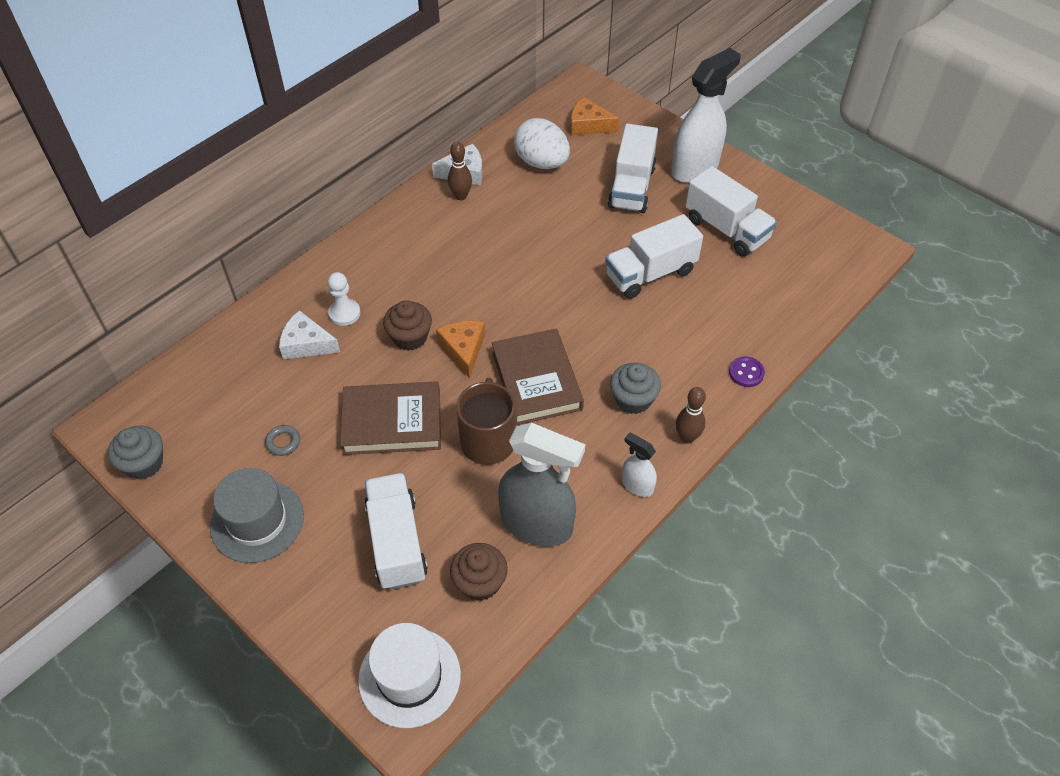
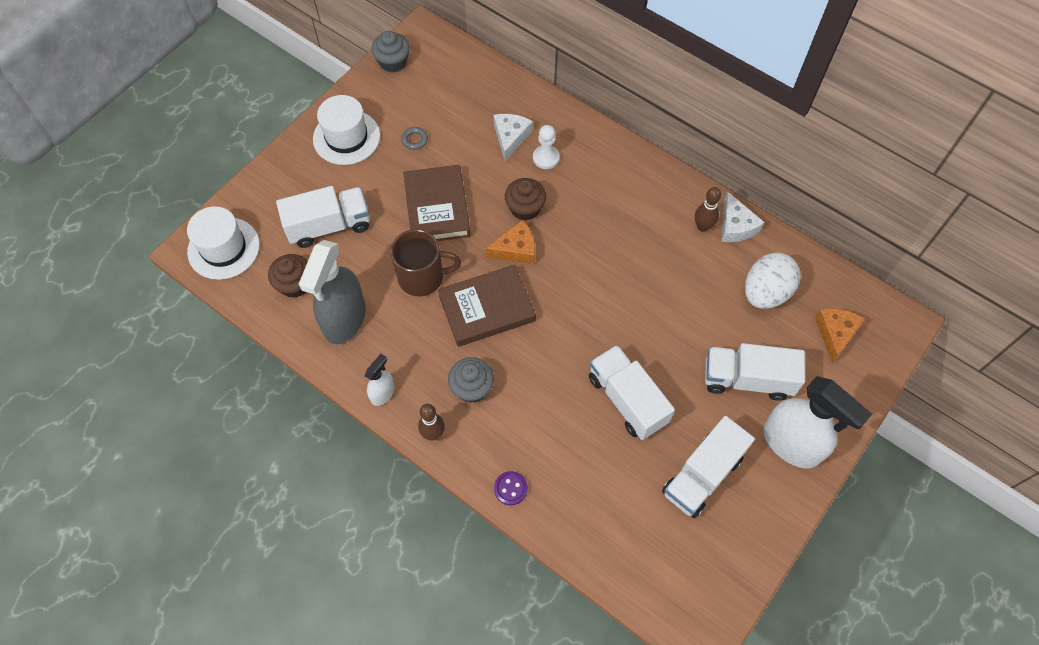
camera: 85 degrees right, 10 degrees up
(257, 521) = (346, 137): grey hat -> white hat

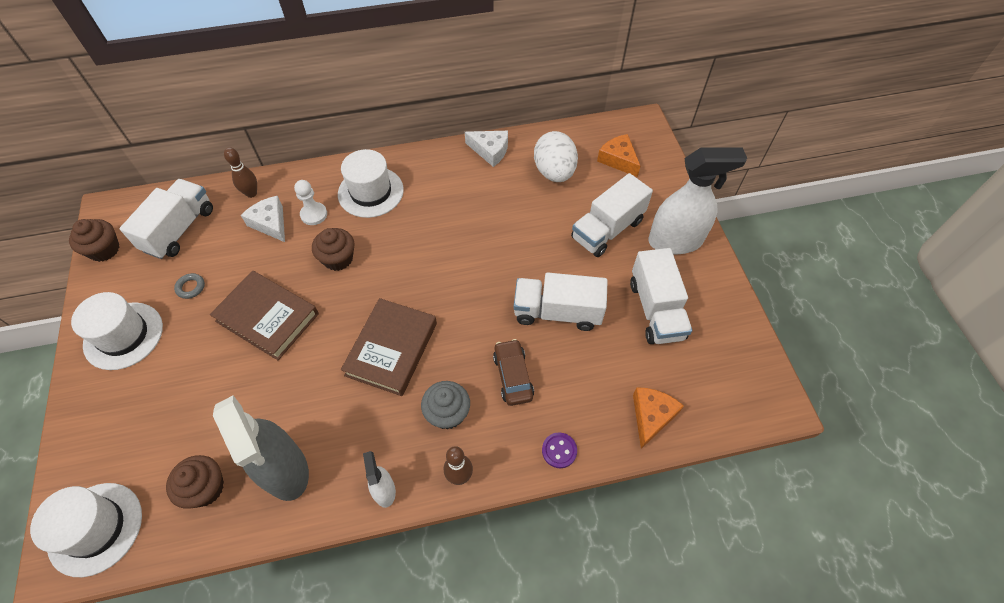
camera: 50 degrees left, 5 degrees down
(329, 226) = (185, 414): white truck -> white truck (179, 230)
(393, 62) = (104, 249): grey cupcake -> brown cupcake
(422, 277) = (315, 375): brown mug -> none
(516, 249) = (364, 291): orange cheese -> orange cheese (651, 416)
(541, 410) = (513, 376): none -> brown car
(604, 176) = (370, 192): none -> white hat
(702, 227) = (471, 168): brown bowling pin -> brown bowling pin (251, 193)

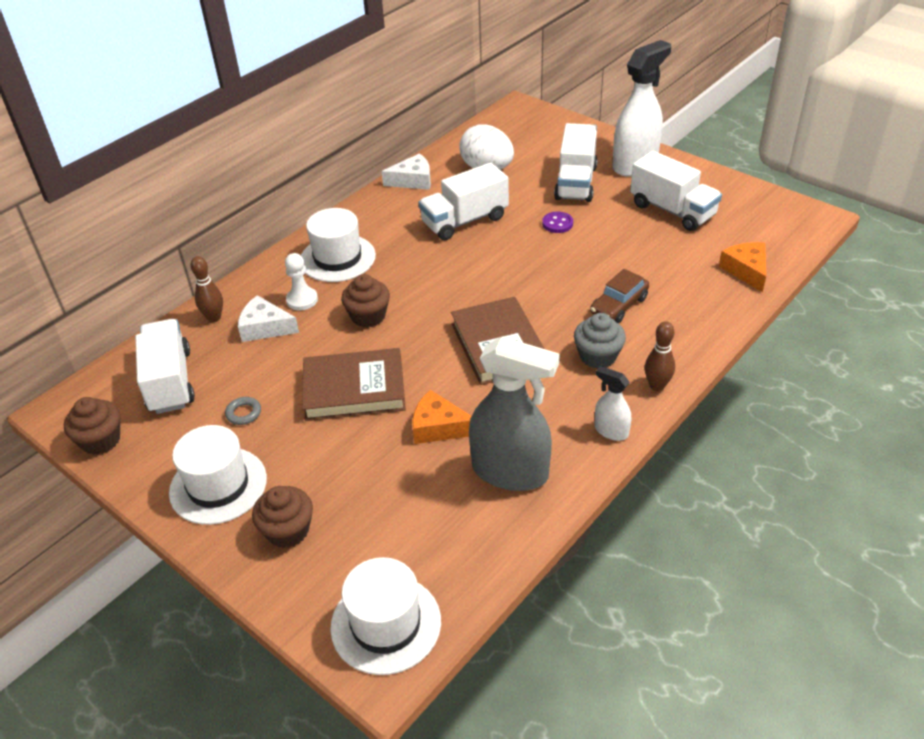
camera: 35 degrees left, 15 degrees down
(205, 488) = (455, 529): brown cupcake -> brown cupcake (288, 530)
(513, 376) = (619, 305): brown car -> brown car turned 90 degrees counterclockwise
(557, 312) = (602, 250): white truck -> white truck (464, 221)
(559, 450) = (709, 327): purple button -> purple button (557, 223)
(618, 160) = (529, 137): orange cheese -> orange cheese (438, 427)

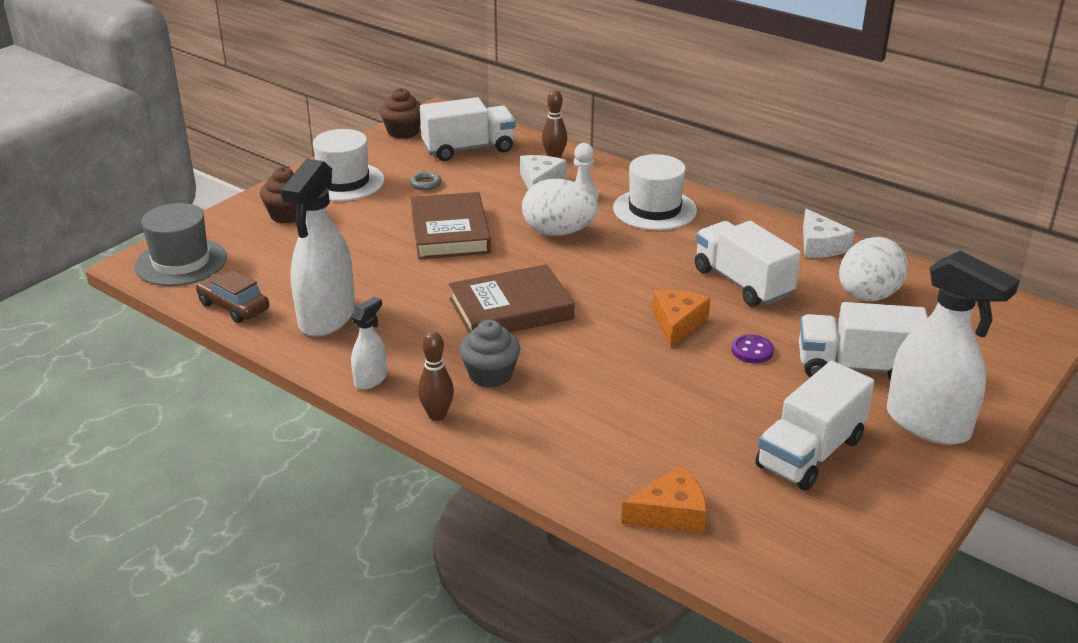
camera: 85 degrees right, 10 degrees down
(368, 316) = (558, 232): brown cupcake -> white egg
(386, 624) = (181, 262): white hat -> grey hat
(438, 427) = (393, 277): orange cheese -> orange cheese (677, 323)
(510, 472) = (326, 318): grey spray bottle -> white spray bottle
(619, 305) = (583, 394): brown car -> brown car (234, 307)

